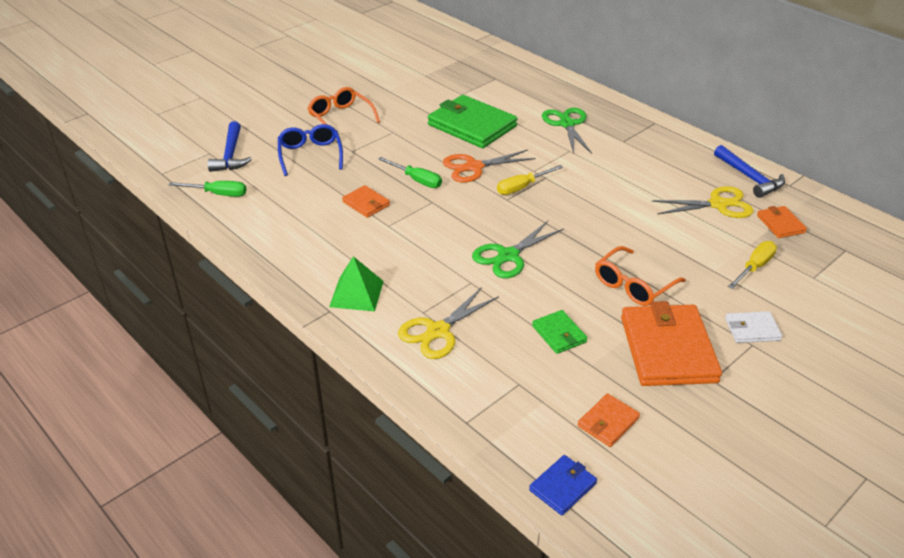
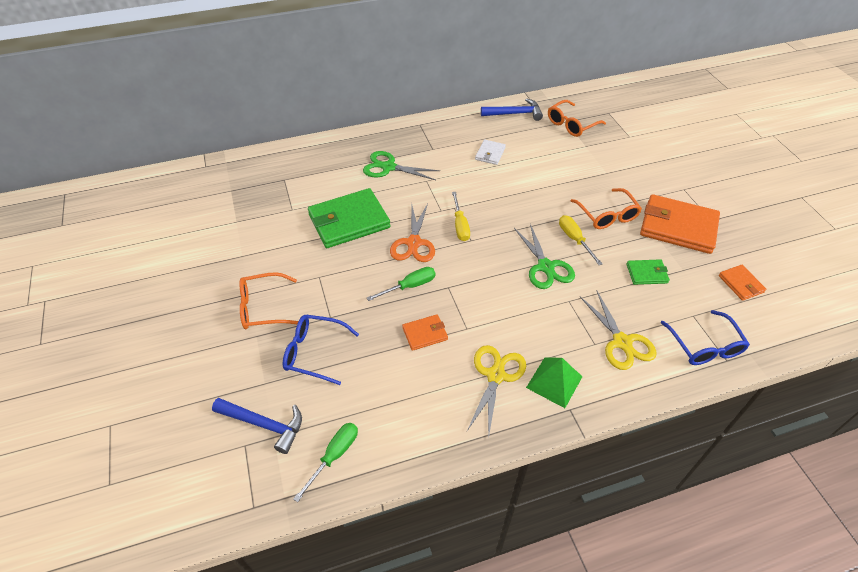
camera: 65 degrees left, 10 degrees up
(476, 399) = (704, 346): none -> blue glasses
(563, 487) = (796, 330): blue wallet -> none
(718, 204) = (537, 140): yellow scissors -> yellow scissors (495, 375)
(752, 329) = (670, 183): white wallet -> white wallet (490, 154)
(754, 267) = (610, 155): yellow screwdriver -> yellow screwdriver (574, 239)
(780, 224) = (571, 124): orange wallet -> orange glasses

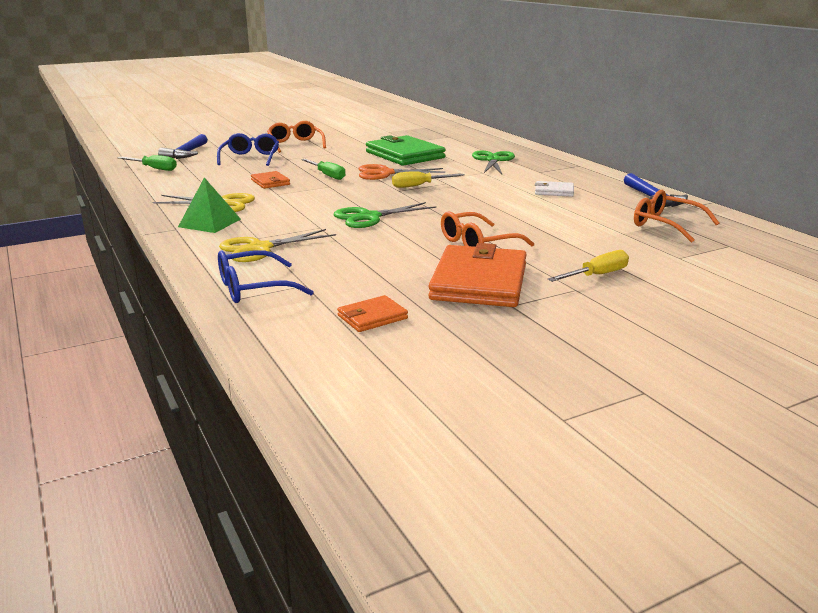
camera: 80 degrees right, 25 degrees down
(574, 239) = (421, 228): yellow screwdriver -> yellow screwdriver (596, 275)
(647, 273) = (374, 262): green wallet -> none

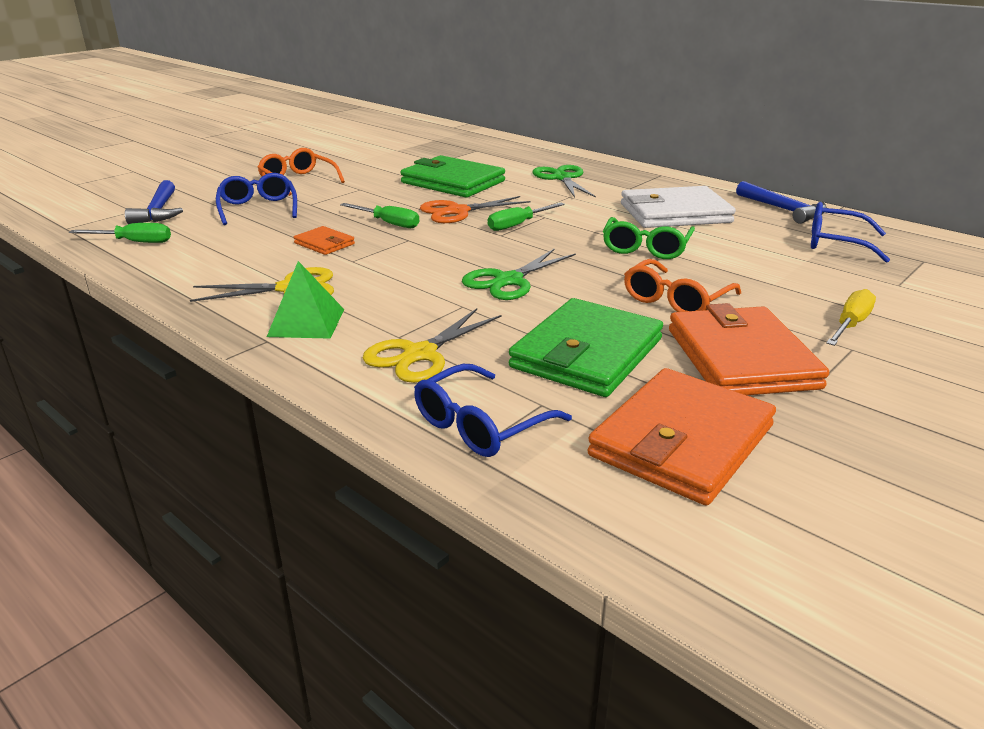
camera: 20 degrees left, 5 degrees up
(370, 263) = (586, 353): none -> green wallet
(372, 317) = (681, 441): orange wallet -> orange wallet, size x2.08
(419, 186) = (518, 225): yellow screwdriver -> green screwdriver
(499, 210) = (646, 248): none -> green glasses
(554, 191) = (674, 213): white wallet -> white wallet, size x2.08
(666, 225) = (836, 243): orange glasses -> blue glasses

